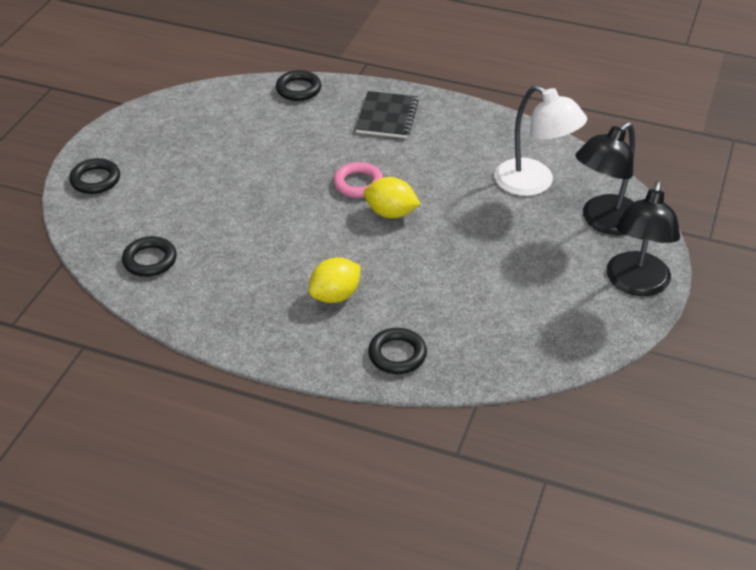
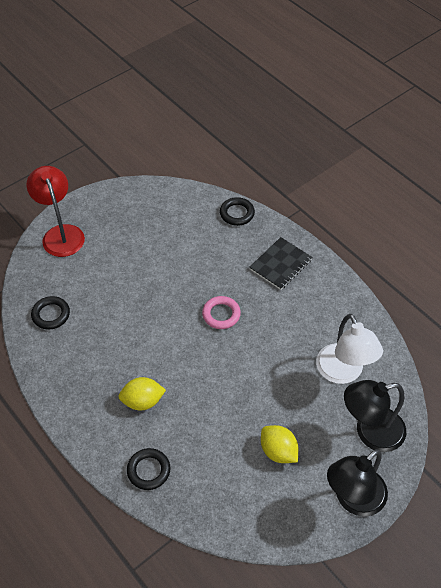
camera: 30 degrees right, 10 degrees up
(95, 180) = (61, 234): black ring -> red lamp
(391, 213) = (225, 350): yellow lemon -> yellow lemon (278, 451)

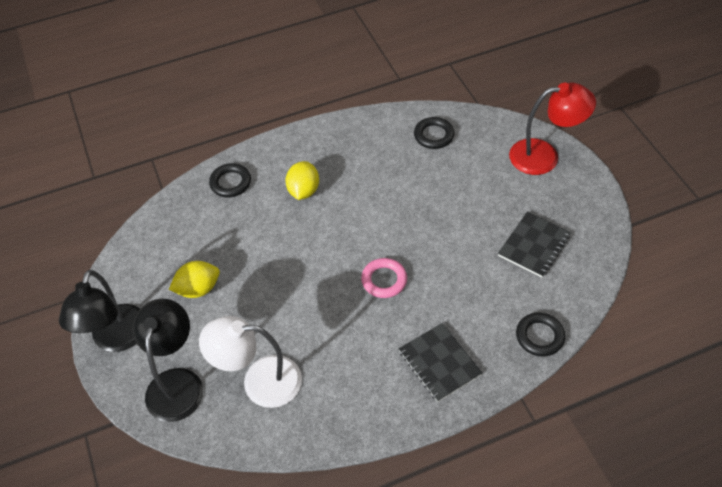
camera: 110 degrees right, 0 degrees up
(157, 227) = (534, 245): none -> black notebook
(353, 499) = (116, 339): black lamp -> black lamp turned 150 degrees counterclockwise

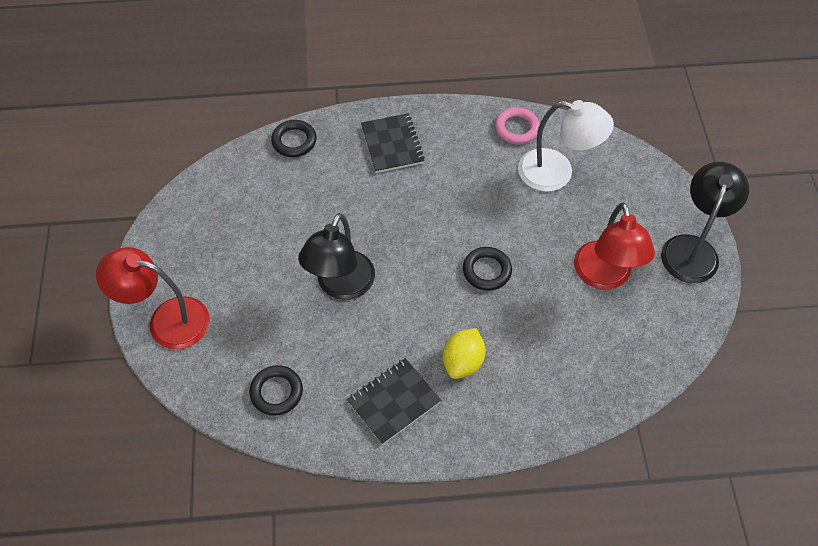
camera: 165 degrees left, 5 degrees up
(176, 382) = (634, 193): black lamp -> black lamp (341, 286)
(198, 289) = (604, 276): yellow lemon -> red lamp
(230, 183) = (549, 402): black ring -> black ring (487, 271)
(384, 280) = (411, 230): pink ring -> pink ring (516, 128)
(534, 245) = (246, 221): black notebook -> black notebook (393, 402)

